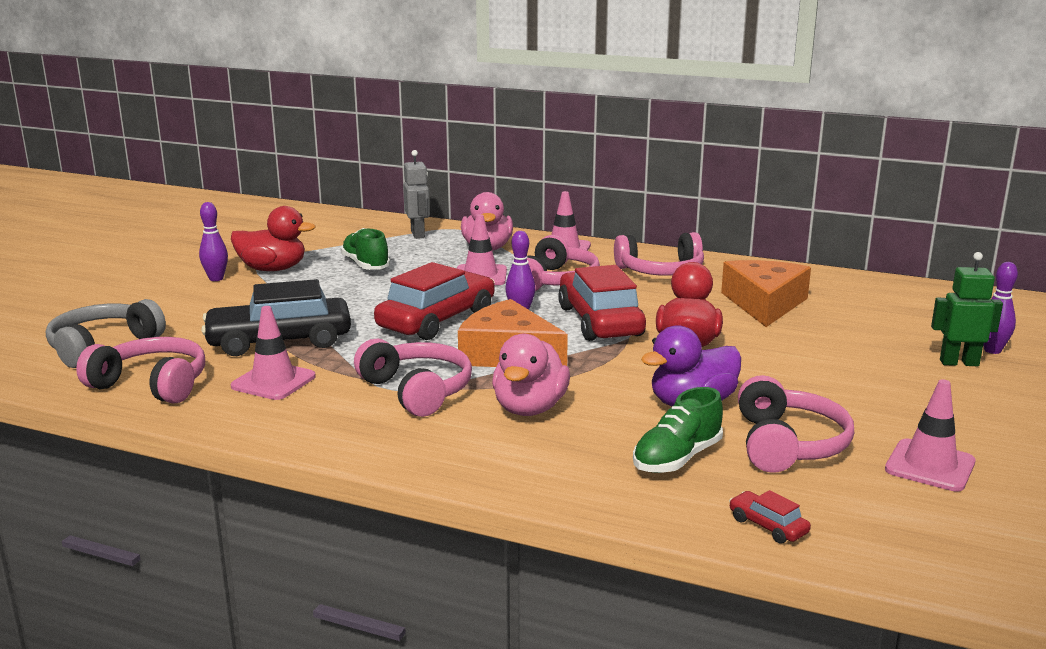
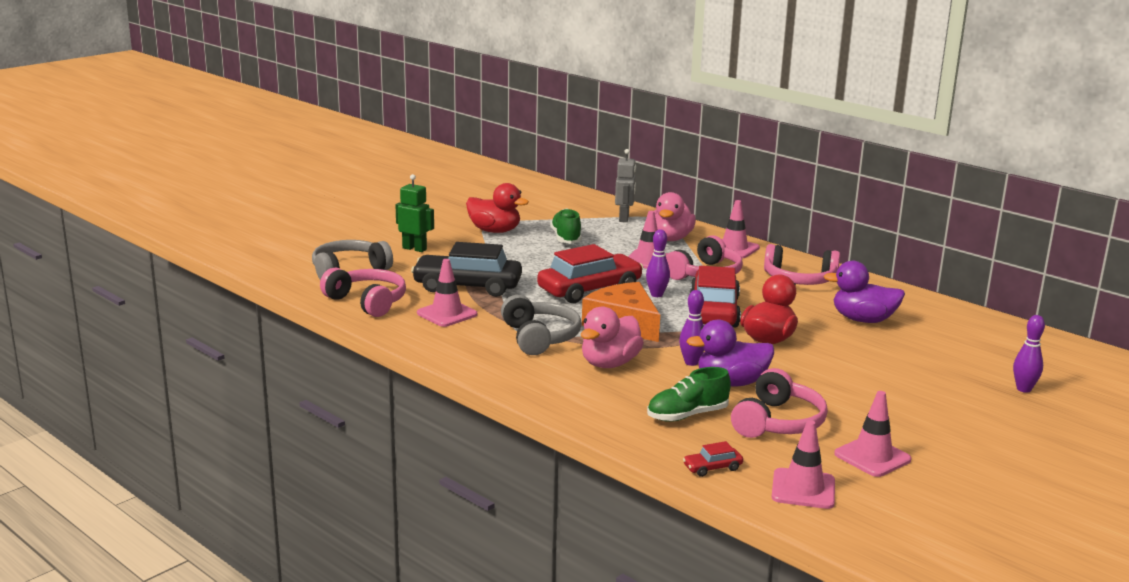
camera: 20 degrees right, 0 degrees up
(216, 279) = (450, 232): purple bowling pin -> purple bowling pin (691, 362)
(417, 391) = (540, 337): pink headphones -> grey headphones
(764, 304) = (863, 320): orange cheese -> purple duck
(768, 526) = (712, 468): red car -> red car turned 90 degrees counterclockwise
(898, 529) = (803, 489): none -> pink traffic cone
(959, 363) = (982, 393): green robot -> green robot (414, 249)

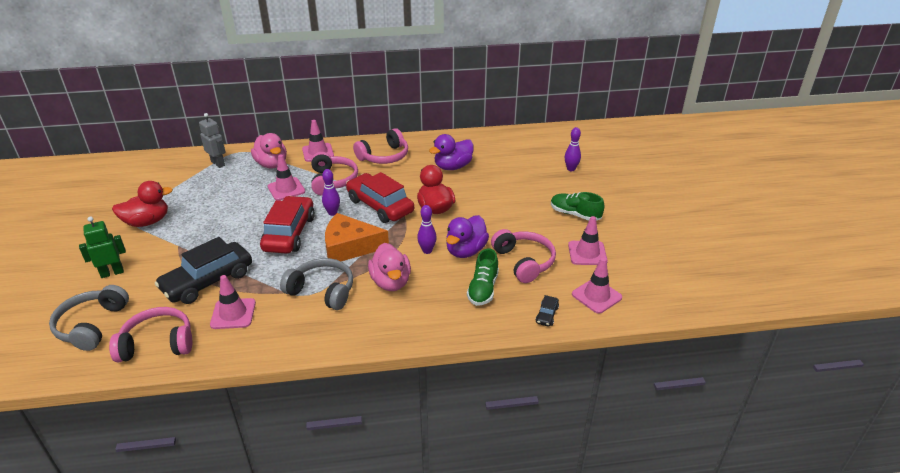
camera: 50 degrees left, 15 degrees up
(566, 238) = (207, 200): green shoe -> green shoe (575, 214)
(712, 468) = (546, 315): red car -> black car

